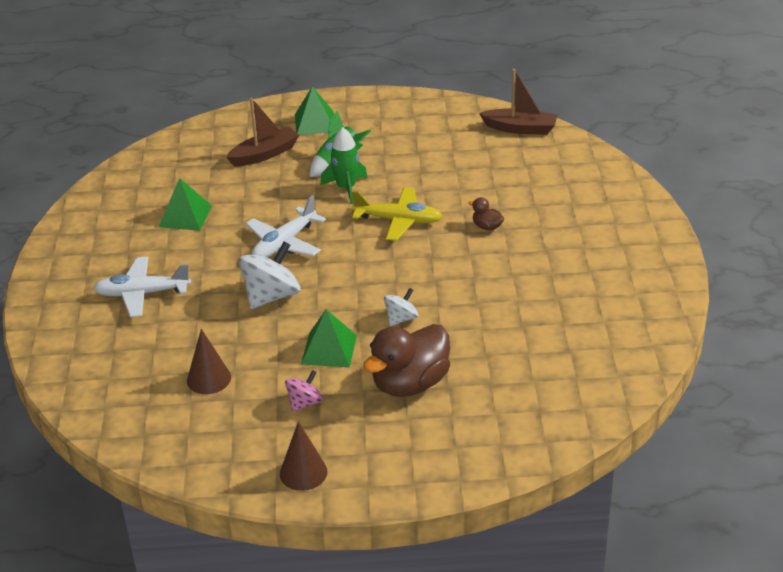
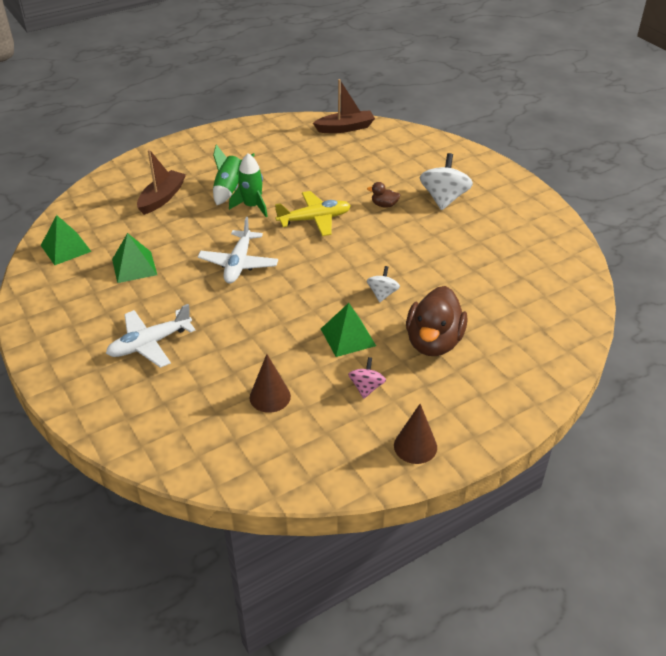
camera: 30 degrees left, 5 degrees up
(271, 296) = (264, 309): white spinning top -> white spinning top (444, 198)
(315, 123) = (183, 163): green pyramid -> green pyramid (65, 248)

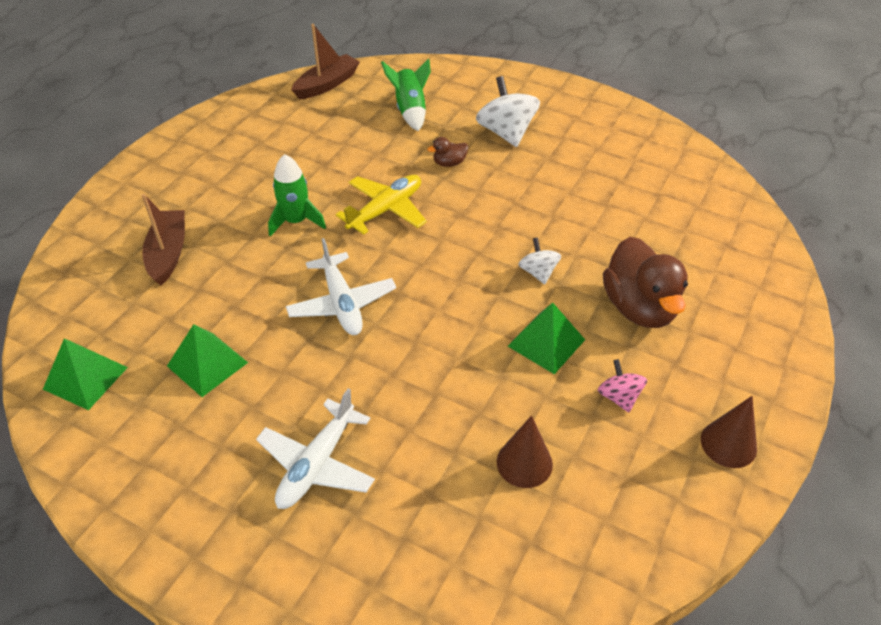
camera: 30 degrees left, 5 degrees up
(230, 189) = (249, 209): green rocket -> green rocket (410, 110)

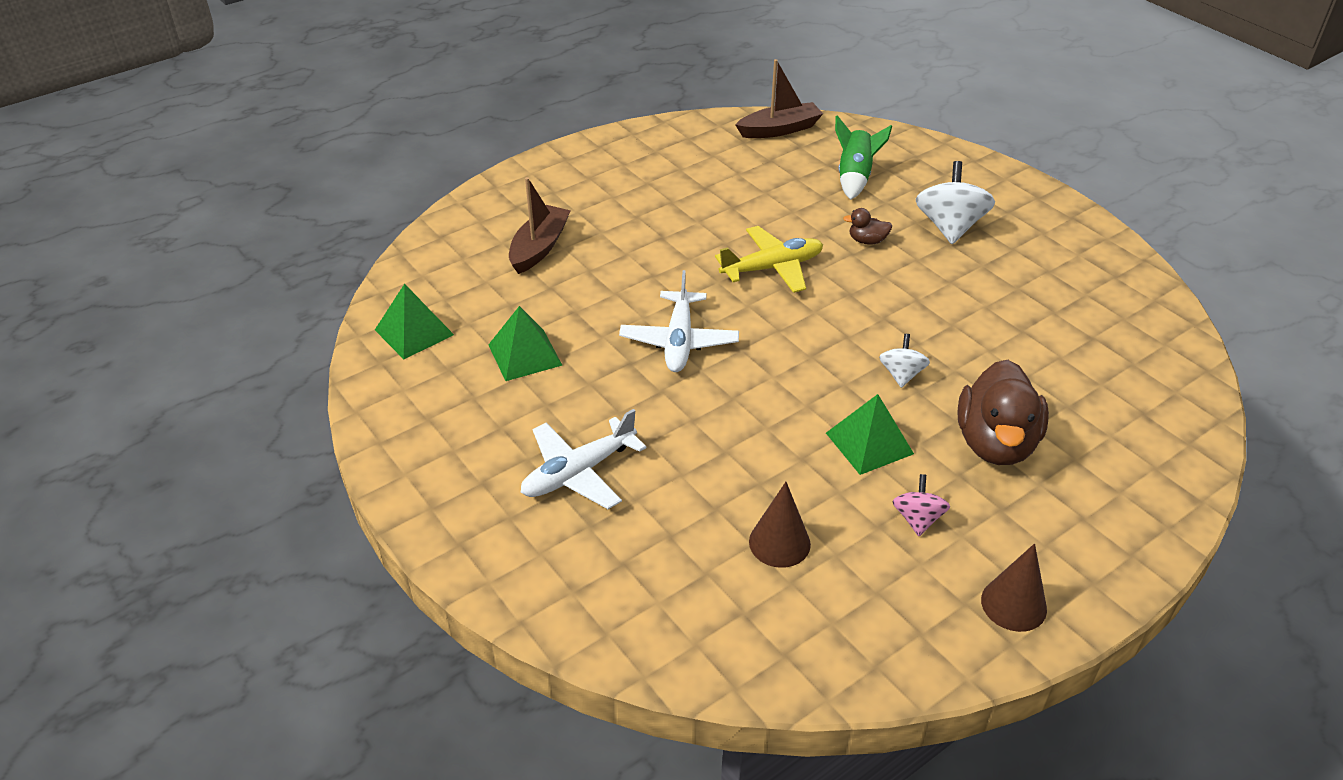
camera: 25 degrees right, 5 degrees down
(296, 221) = (675, 253): green rocket -> none

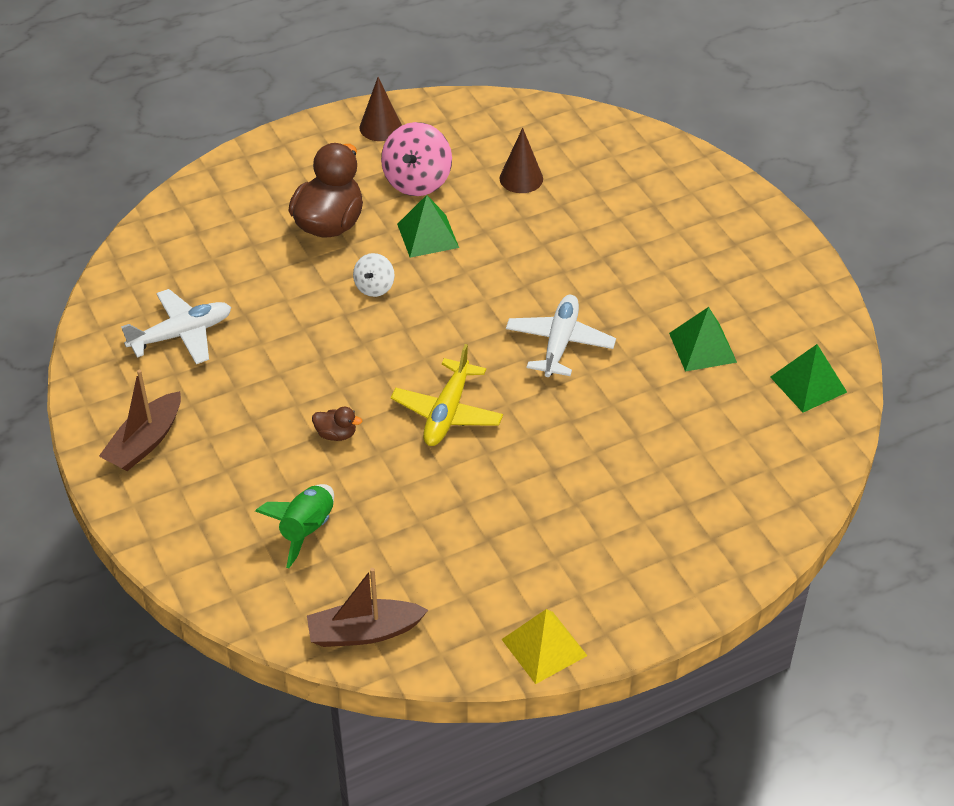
camera: 170 degrees left, 5 degrees up
(539, 247) = (687, 472): brown boat -> brown boat (145, 442)
(578, 473) = (660, 241): white plane -> white plane (182, 334)
(644, 135) = (544, 647): none -> yellow pyramid
(772, 268) = (447, 413): yellow plane -> yellow plane turned 60 degrees counterclockwise
(917, 519) = (417, 181): pink spinning top -> pink spinning top, size x1.78
(949, 227) = (239, 441): white spinning top -> none

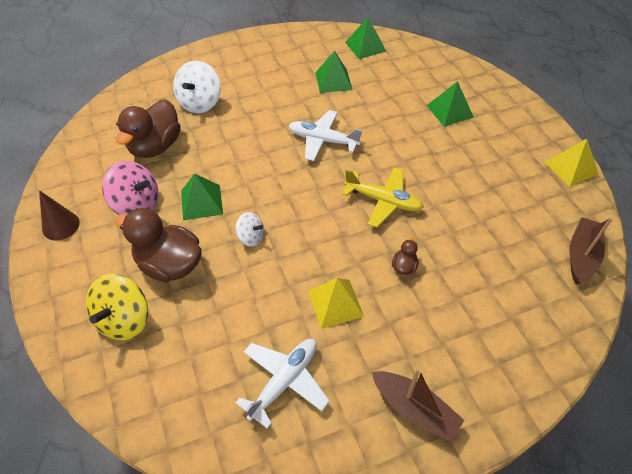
camera: 85 degrees left, 5 degrees up
(182, 334) = (284, 381): white plane -> white plane turned 60 degrees clockwise
(256, 202) = (124, 320): none -> yellow spinning top
(279, 370) = (335, 303): none -> yellow pyramid
(306, 530) = (498, 288): green rocket -> none
(364, 632) = (581, 256): brown boat -> brown boat turned 150 degrees counterclockwise
(521, 178) = (155, 146): brown cone -> brown duck
(617, 206) = (200, 103): none -> white spinning top
(656, 495) = (449, 111): none -> green pyramid

